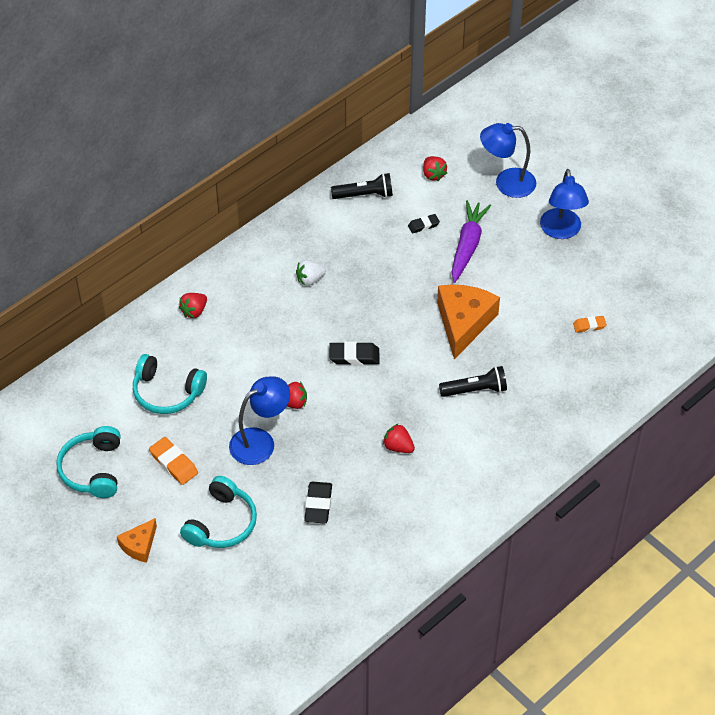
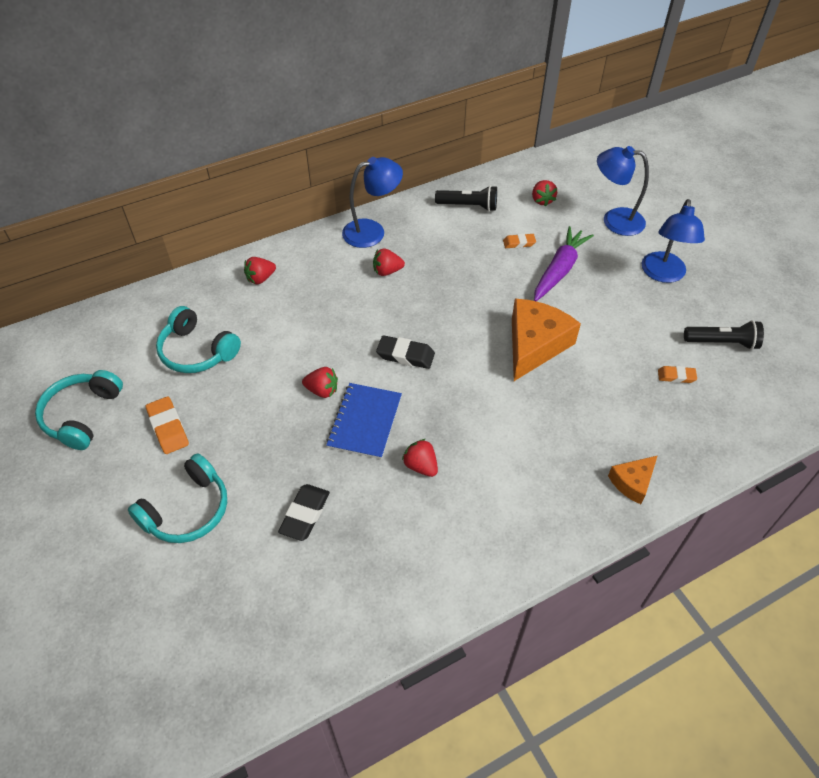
camera: 15 degrees right, 0 degrees up
(139, 545) = (85, 514): orange cheese -> orange cheese (632, 482)
(260, 441) = (270, 425): blue lamp -> blue lamp (372, 231)
(310, 279) = (387, 271): white strawberry -> red strawberry
(339, 421) = (365, 422): none -> blue notebook
(423, 225) = (519, 243): black eraser -> orange eraser
(475, 390) = (528, 420): black flashlight -> black flashlight (722, 342)

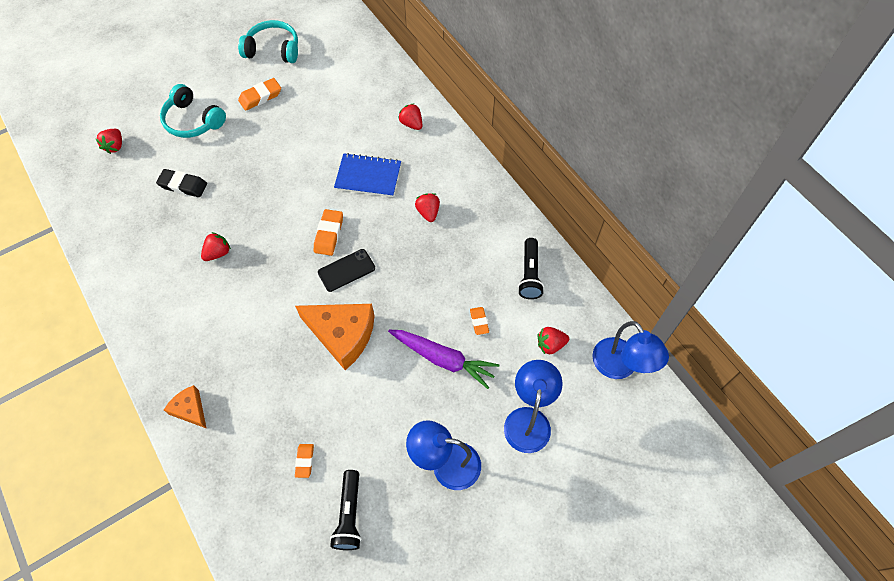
camera: 85 degrees right, 10 degrees up
(197, 351) = (331, 99): turquoise headphones -> none
(322, 390) = (292, 181): red strawberry -> red strawberry (115, 146)
(365, 422) = (261, 212): blue notebook -> blue notebook (368, 176)
(372, 231) = (480, 196): blue lamp -> blue lamp (620, 367)
(405, 355) = (329, 234): black eraser -> orange eraser
(455, 340) = (346, 270): none -> black phone

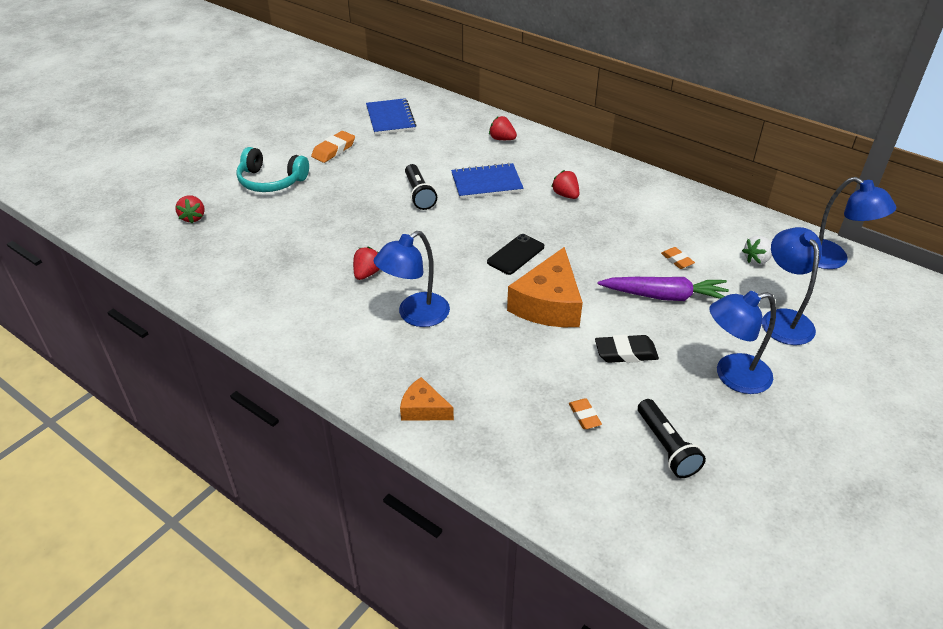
camera: 20 degrees left, 20 degrees down
(183, 185) = (292, 231): black eraser -> black eraser (625, 353)
(232, 311) = (415, 315): none -> blue lamp
(273, 50) = (324, 116): turquoise headphones -> none
(328, 68) = (390, 118): none -> blue notebook
(329, 234) = (477, 232): orange eraser -> none
(342, 335) = (548, 304): orange cheese -> orange cheese turned 105 degrees clockwise
(529, 274) = (696, 216): black flashlight -> black flashlight (419, 194)
(550, 344) = (757, 260): red strawberry -> white strawberry

